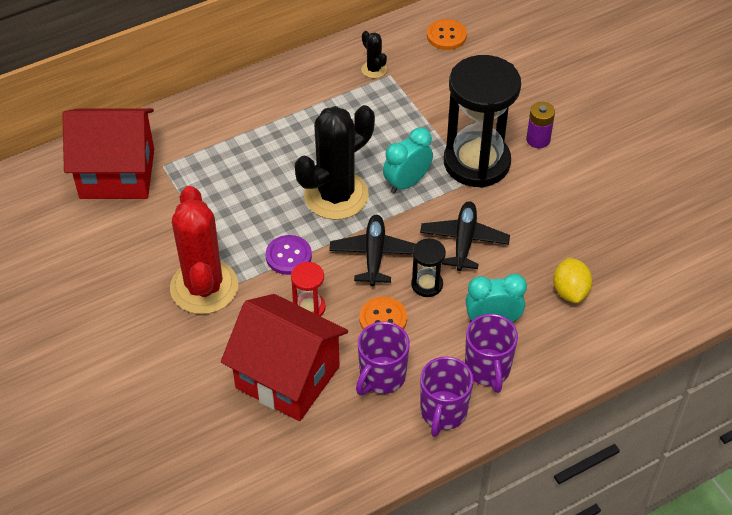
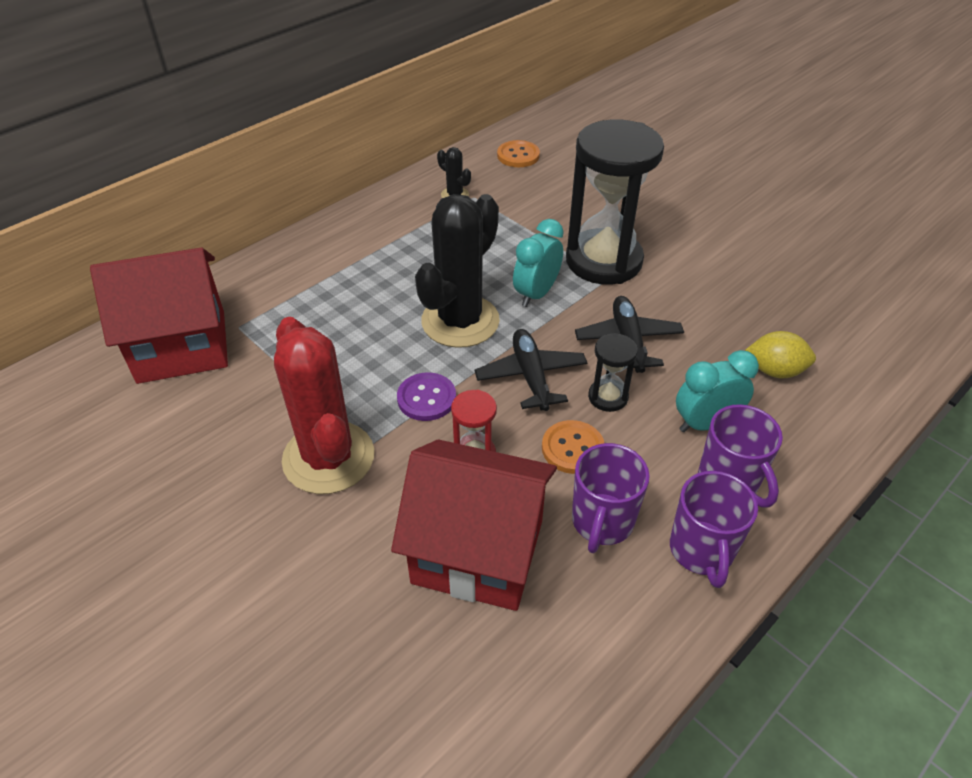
camera: 15 degrees left, 5 degrees down
(538, 139) = (657, 229): purple battery -> none
(570, 291) = (774, 371): yellow lemon -> yellow lemon turned 60 degrees counterclockwise

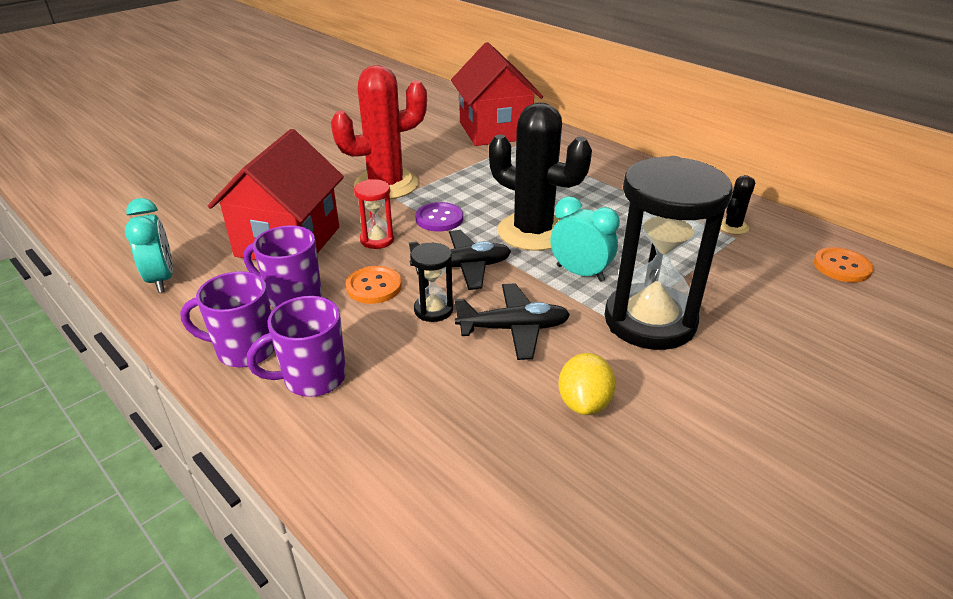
camera: 90 degrees right, 10 degrees down
(705, 423) = (390, 371): turquoise clock -> turquoise clock (162, 279)
(774, 371) = (467, 443): yellow lemon -> yellow lemon (584, 403)

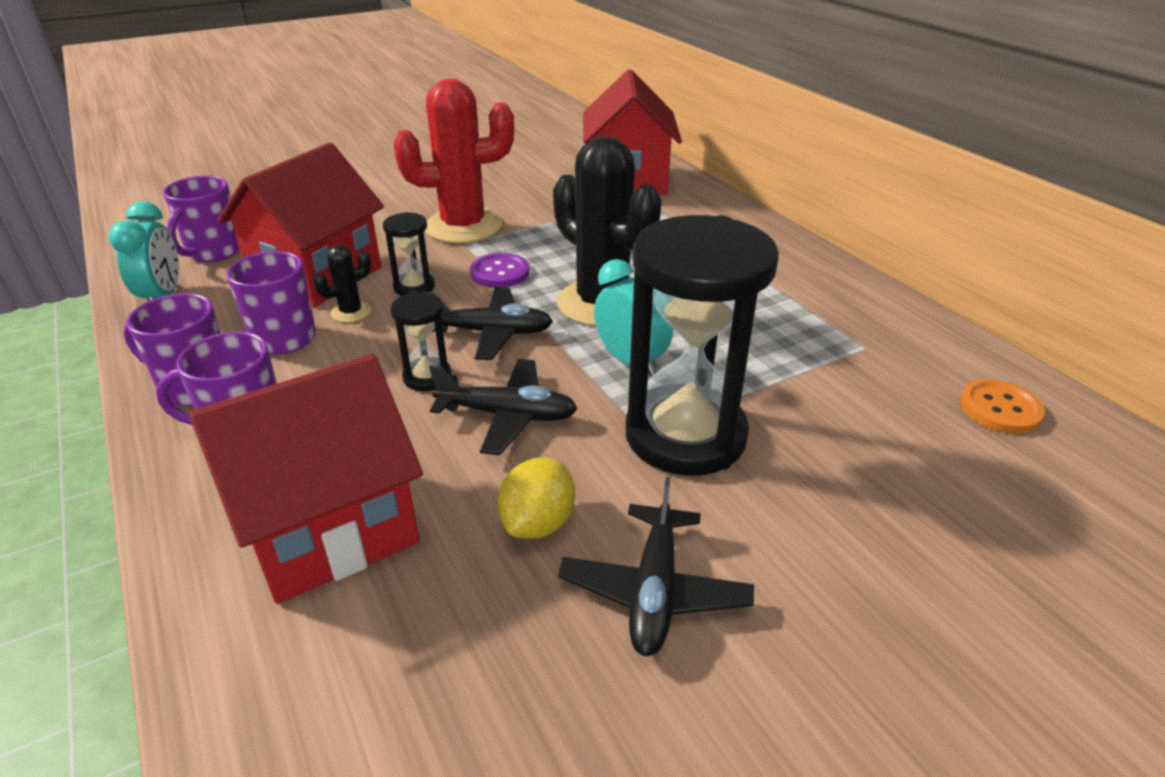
camera: 15 degrees right, 0 degrees up
(182, 234) = (214, 252): none -> purple mug
(374, 286) = (377, 339): orange button -> none
(377, 240) = (414, 287): red hourglass -> black hourglass
(430, 438) = (328, 527): none -> red house
(691, 433) = (654, 591): none -> black plane
(732, 226) = (869, 333): black cactus -> black cactus (351, 312)

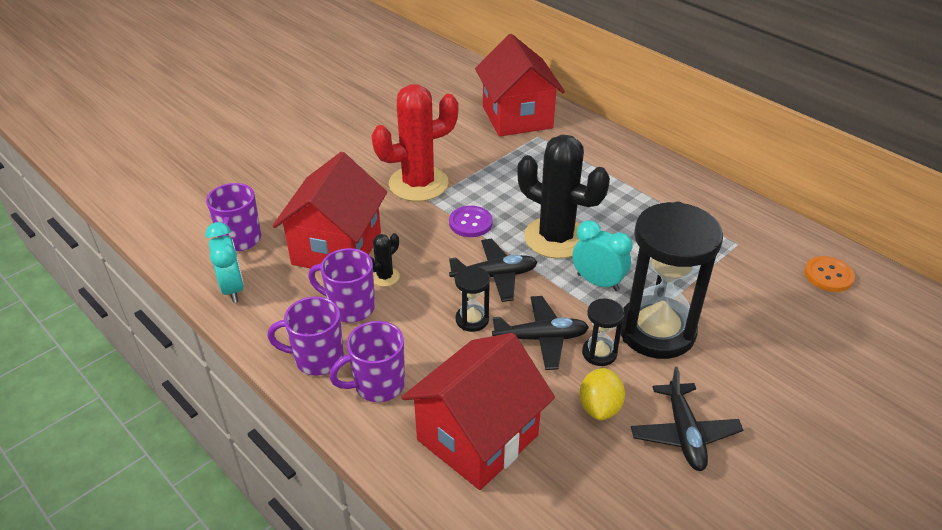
camera: 15 degrees left, 5 degrees up
(414, 287) = (416, 246): black hourglass -> black hourglass (599, 353)

